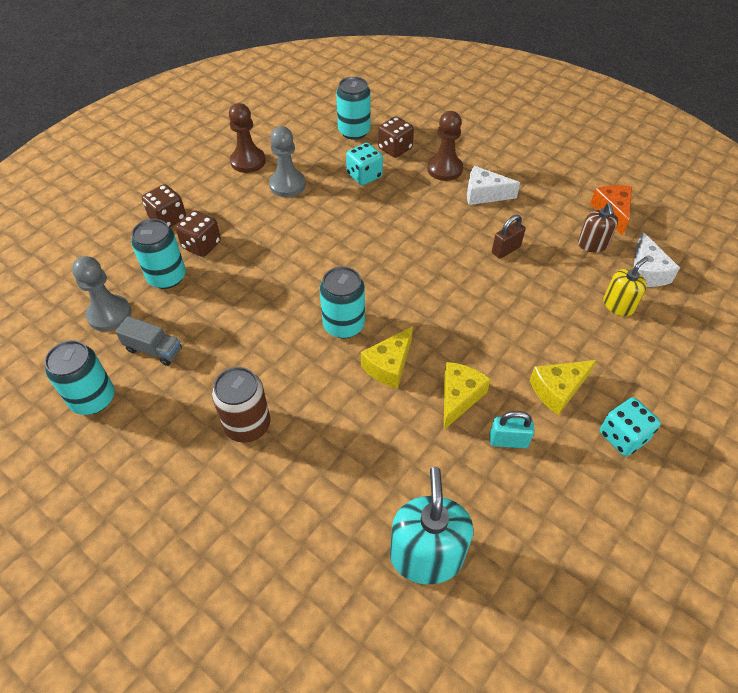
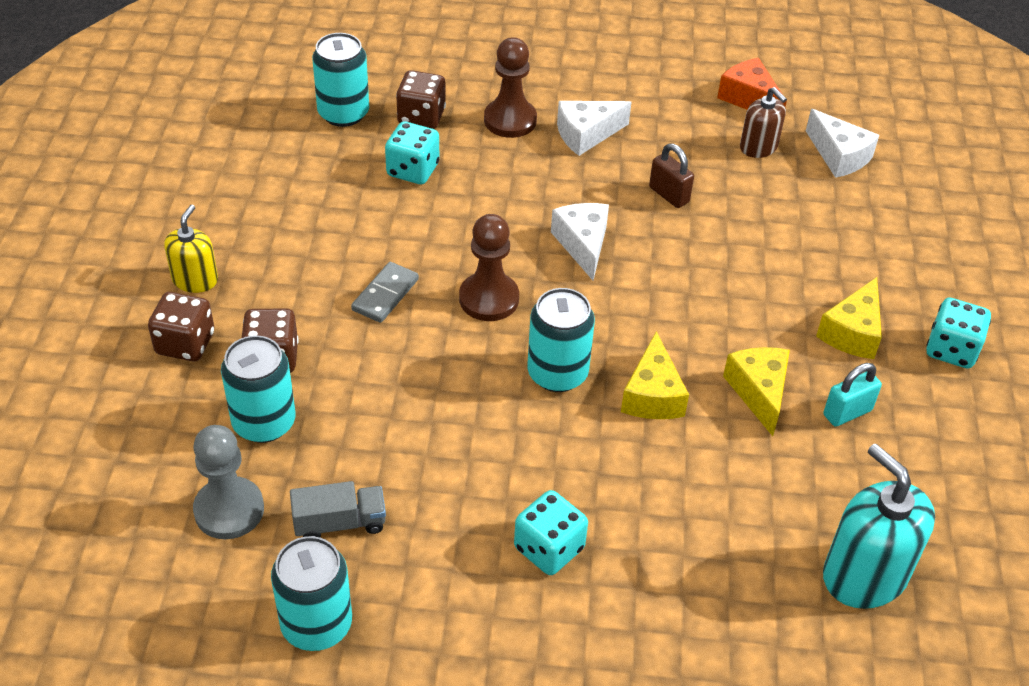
camera: 35 degrees left, 5 degrees down
(247, 425) = (549, 548): brown can -> turquoise dice
(248, 161) = (228, 214): brown pawn -> brown pawn (489, 299)
(287, 185) = (317, 225): grey pawn -> none
(289, 237) = (385, 295): none -> grey domino
(425, 257) = (582, 244): none -> white cheese
(506, 250) = (669, 195): brown padlock -> brown padlock turned 60 degrees counterclockwise
(618, 305) = (839, 208): yellow soap dispenser -> yellow soap dispenser (195, 280)

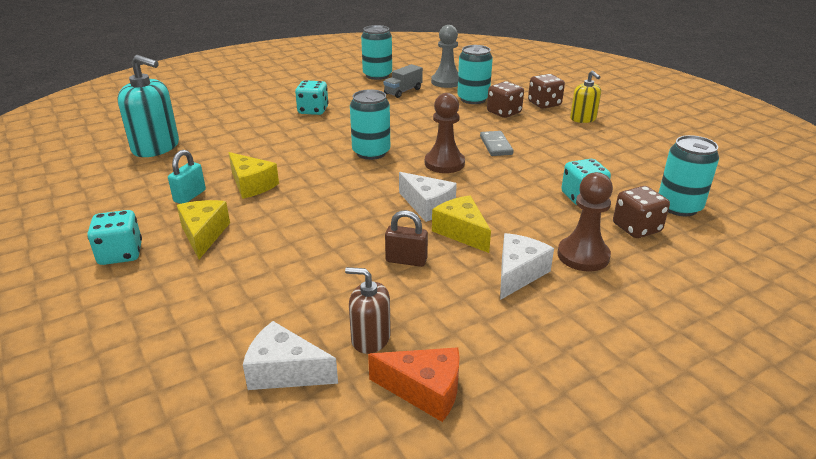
camera: 145 degrees right, 15 degrees down
(652, 395) = (312, 163): yellow cheese -> yellow cheese (461, 232)

